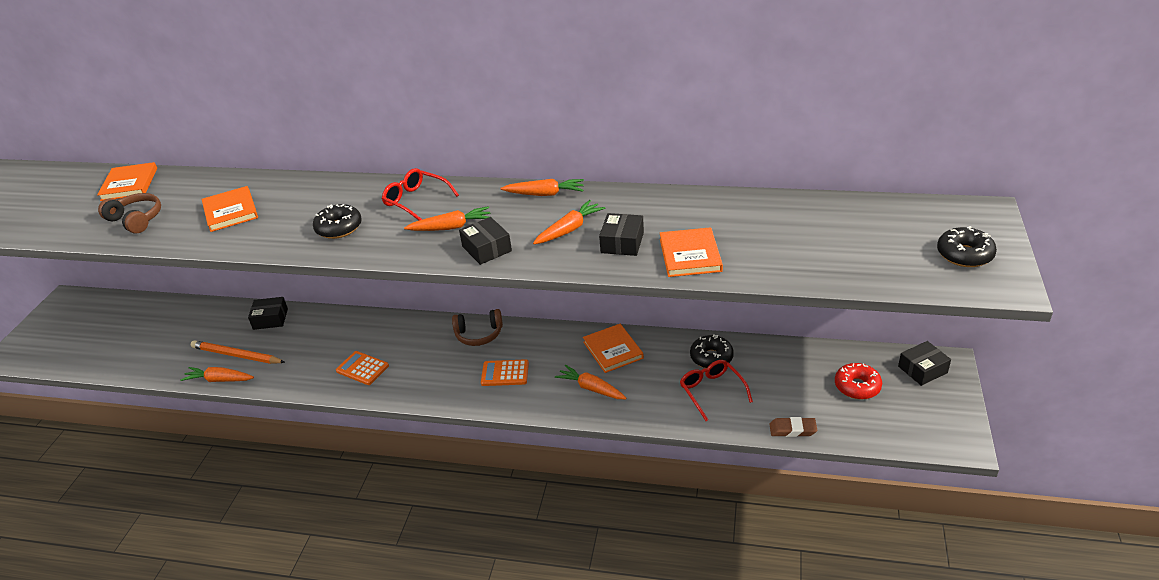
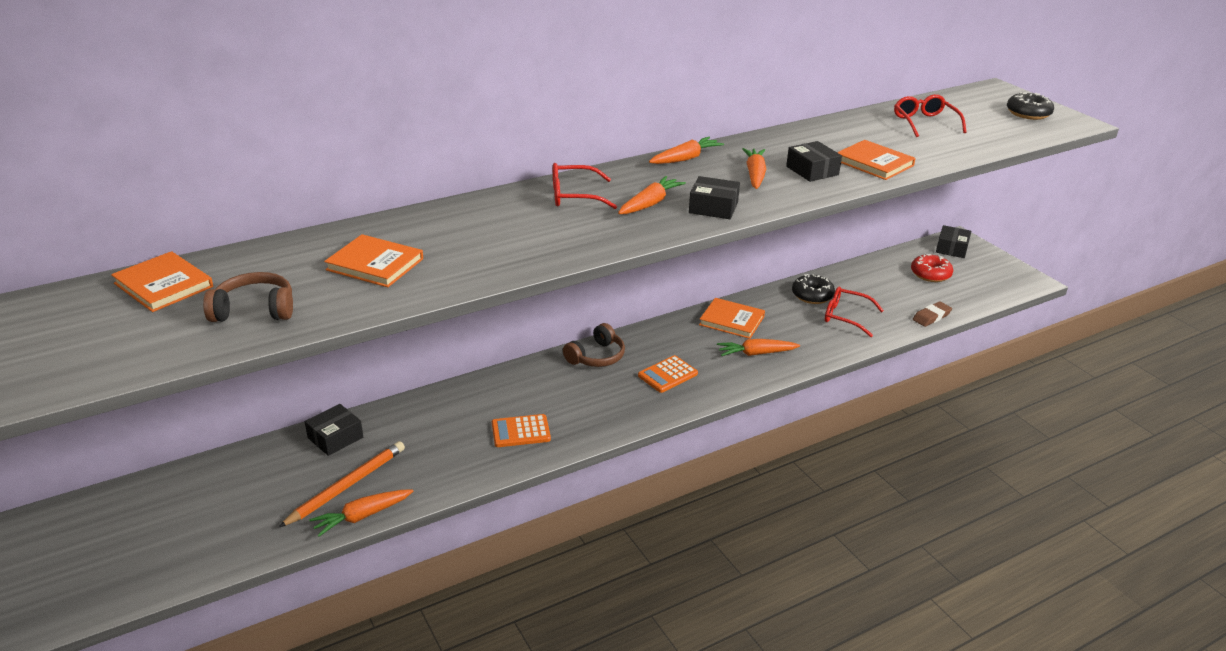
camera: 45 degrees left, 5 degrees down
(237, 355) = (347, 486): orange pencil -> orange pencil turned 150 degrees clockwise
(339, 228) = (537, 238): black donut -> none
(822, 228) = (924, 123): none -> red glasses

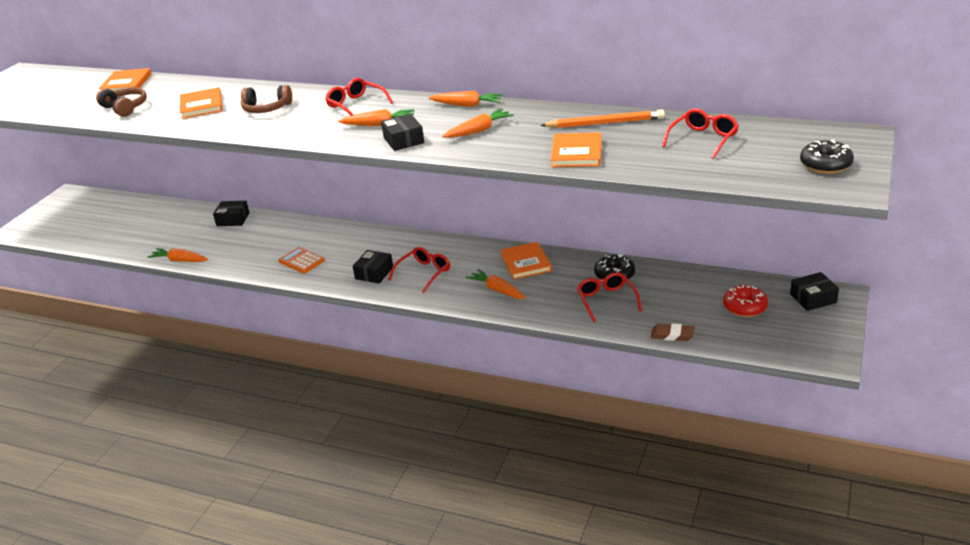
camera: 55 degrees right, 0 degrees up
(347, 486) = (198, 244): orange pencil -> orange pencil (605, 123)
(596, 357) = (409, 243): brown headphones -> brown headphones (266, 109)
(667, 375) = (424, 273): orange calculator -> red glasses
(812, 170) = (521, 142): black box -> black box (374, 273)

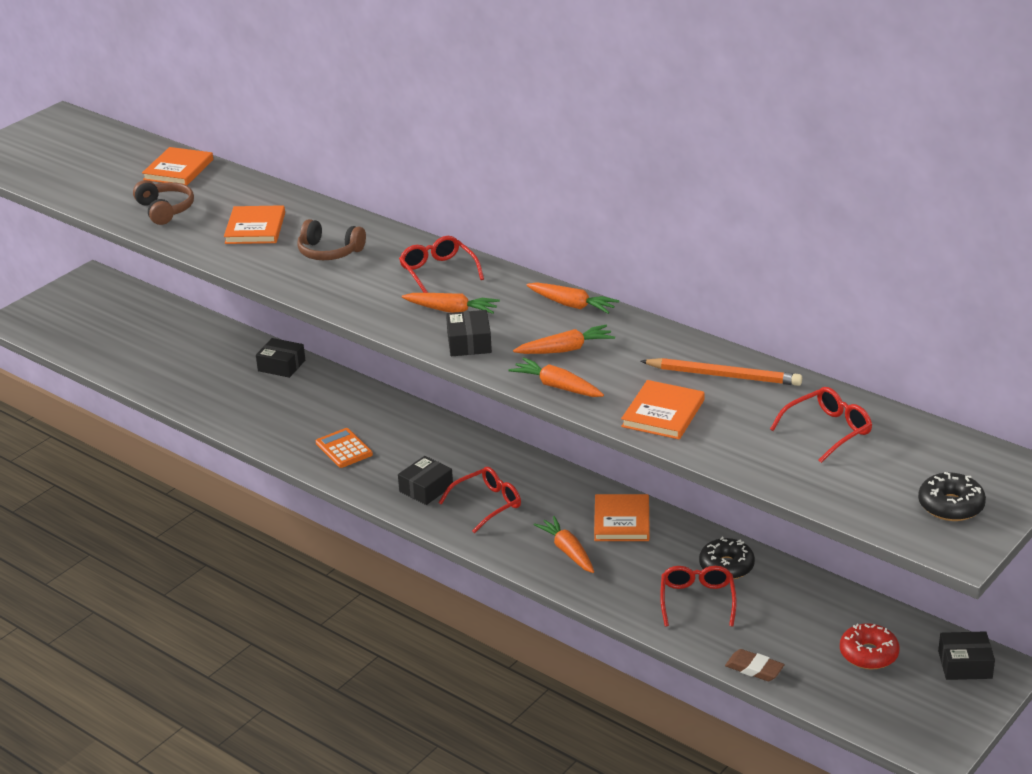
camera: 15 degrees right, 0 degrees up
(180, 261) = (198, 412): orange carrot -> orange carrot (557, 387)

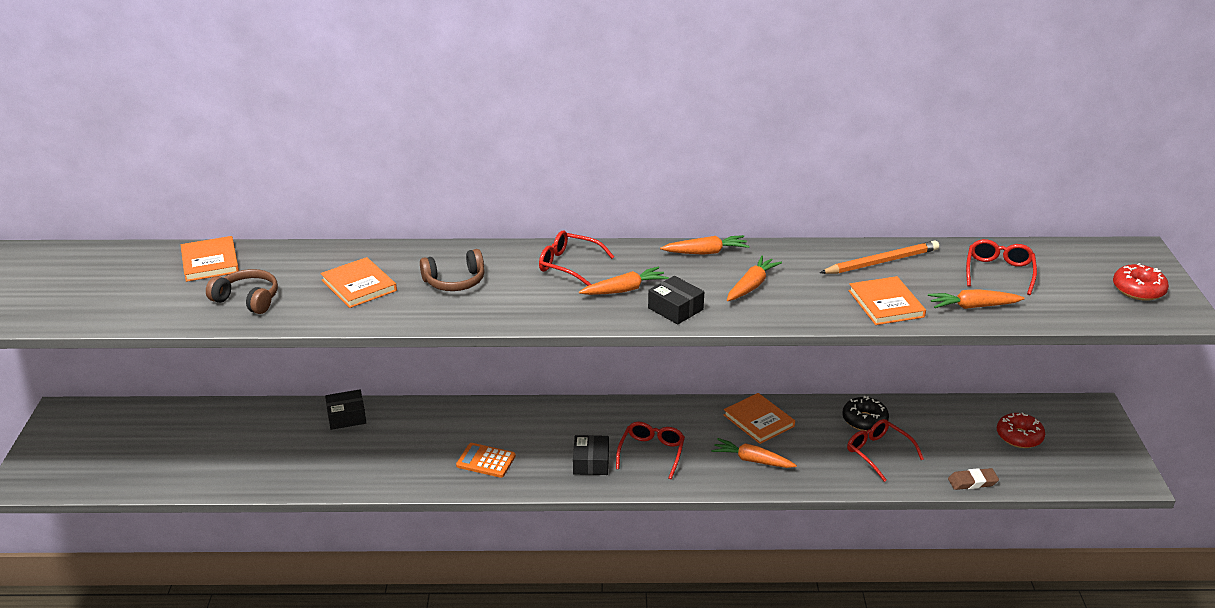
camera: 40 degrees left, 0 degrees up
(557, 387) = (788, 315): orange carrot -> orange carrot (973, 306)
(950, 506) = (1138, 290): black donut -> red donut
(965, 665) = (1075, 416): black box -> none

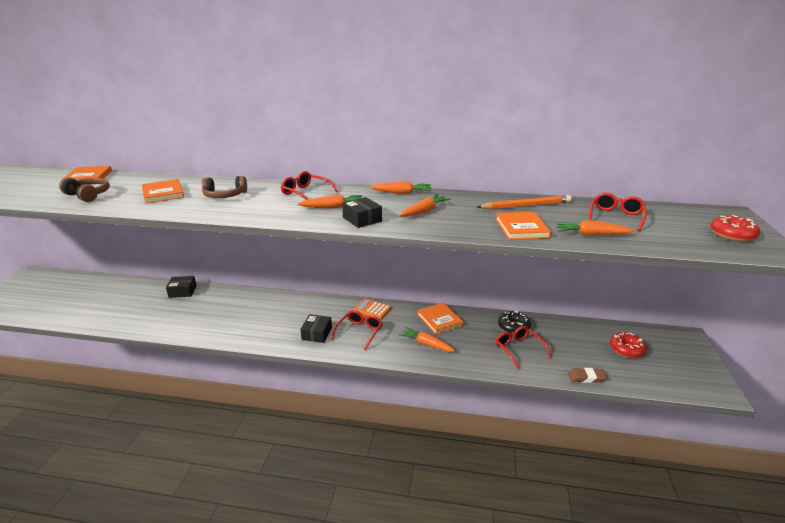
camera: 10 degrees right, 5 degrees down
(486, 461) = (250, 325): orange calculator -> orange calculator (372, 309)

